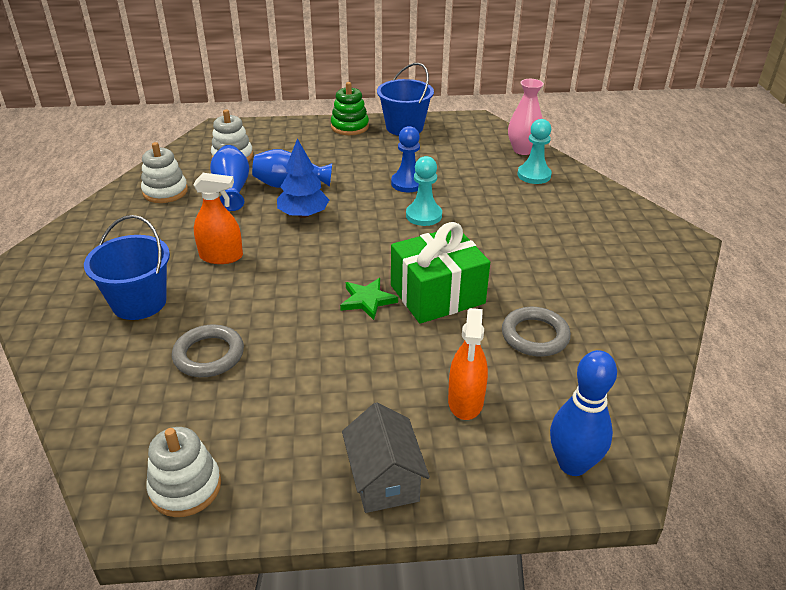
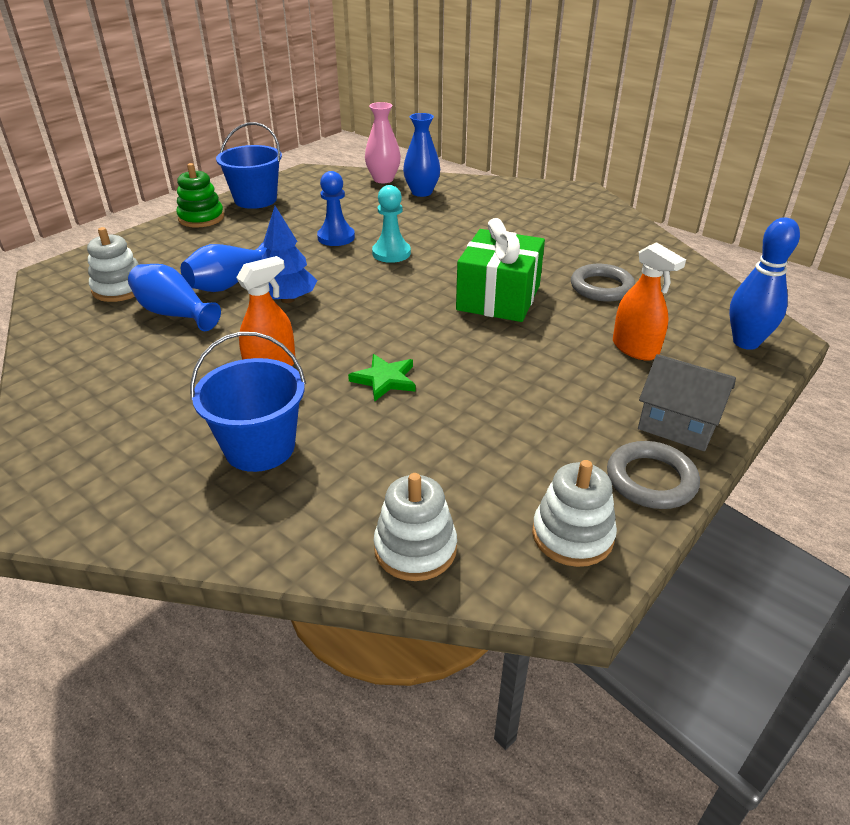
camera: 45 degrees left, 0 degrees up
(165, 192) = (98, 350): white stacking toy -> white stacking toy (415, 548)
(209, 355) = (408, 441): grey ring -> grey ring (651, 480)
(367, 300) = (458, 329): green star -> green star (385, 379)
(534, 175) = (421, 192): turquoise pawn -> blue vase

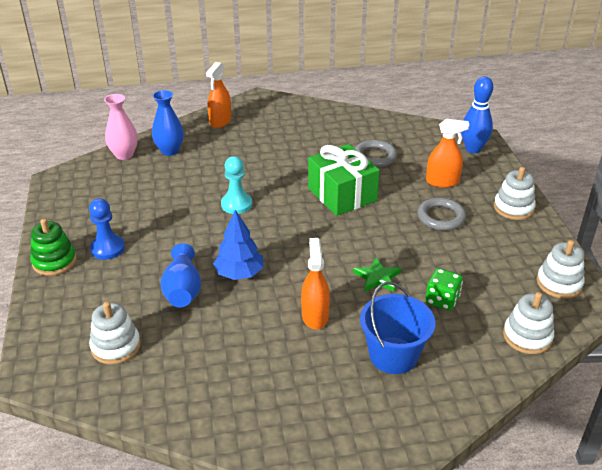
camera: 50 degrees left, 0 degrees up
(174, 313) = (192, 332): blue vase -> none
(255, 200) = (64, 223): blue bucket -> none
(336, 237) = (182, 215): blue pawn -> blue pawn (107, 248)
(402, 443) = (442, 300): none -> green dice
(507, 192) = (220, 121): none -> orange spray bottle
(651, 480) = (543, 239): grey ring -> grey ring (441, 217)
(677, 425) = (513, 208): grey house -> white stacking toy

